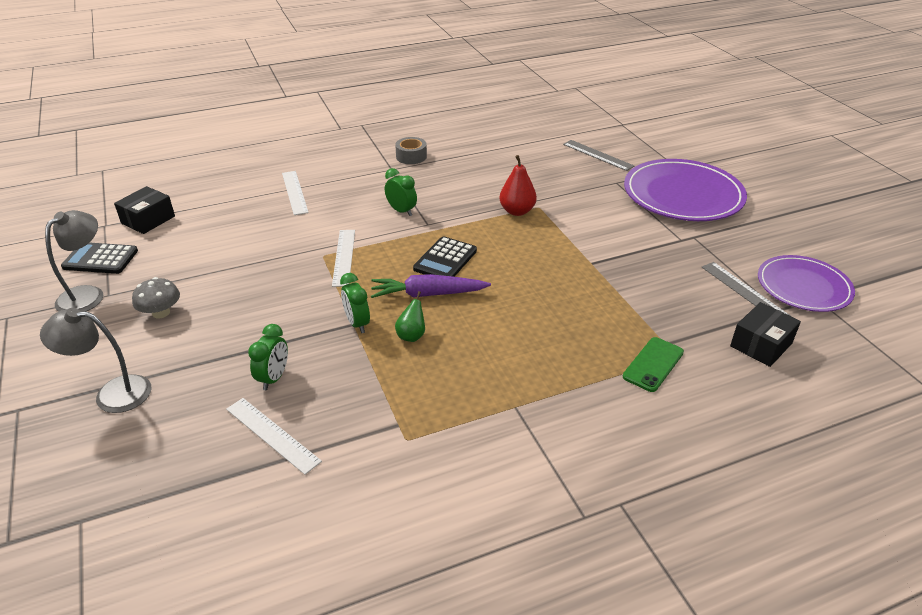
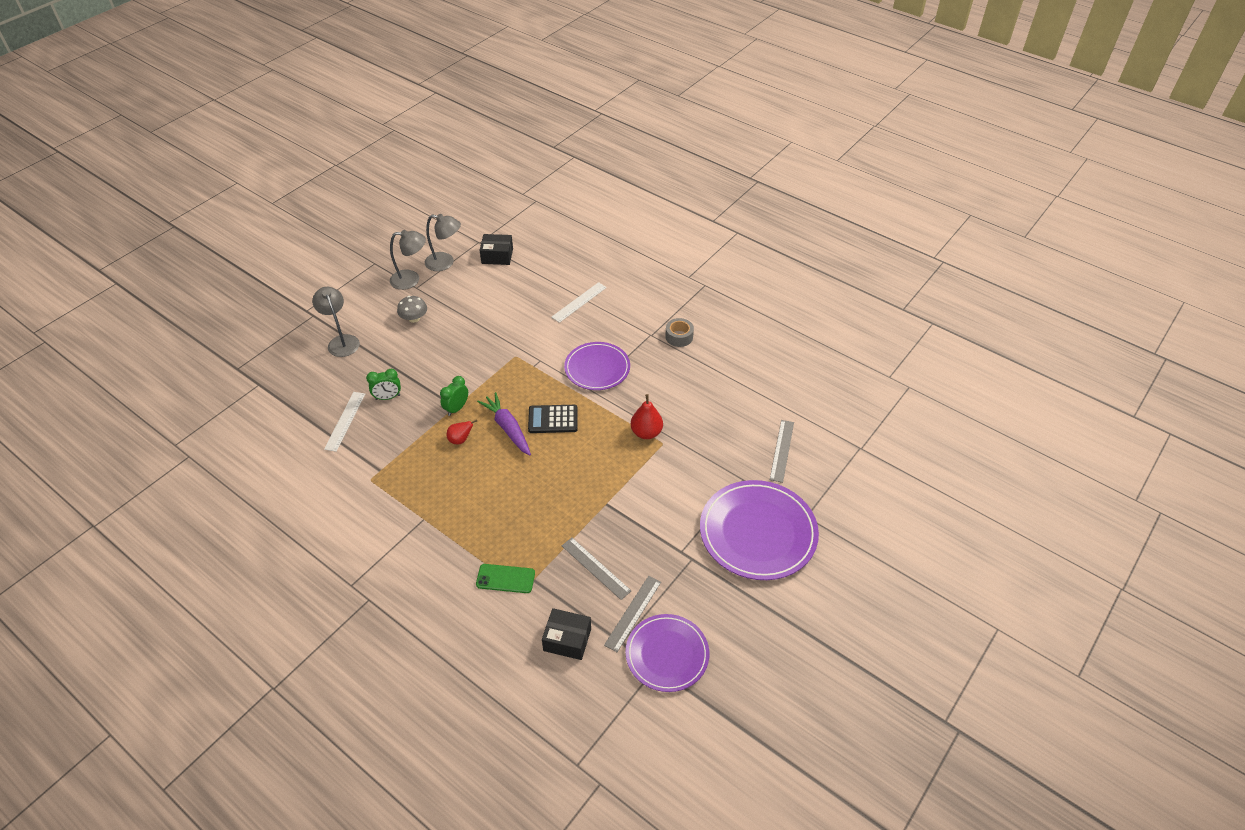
camera: 60 degrees right, 10 degrees up
(100, 259) = (445, 263): black calculator -> grey lamp
(344, 257) = (520, 367): white ruler -> none
(401, 211) = (597, 368): green clock -> purple plate
(411, 335) = (460, 440): green pear -> red pear
(673, 296) = (595, 568): none -> grey ruler

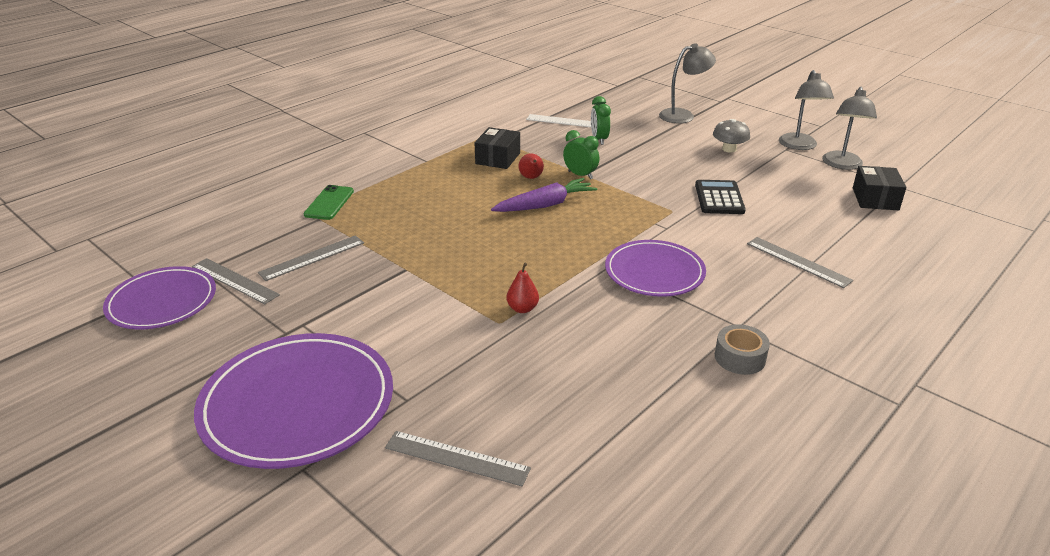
camera: 95 degrees right, 15 degrees down
(553, 419) = (556, 235): black calculator -> black calculator (719, 198)
(567, 639) = (230, 237): black box -> black box (498, 158)
(579, 302) = (798, 262): white ruler -> grey ruler
(646, 432) = (522, 309): red pear -> red pear, size x0.66

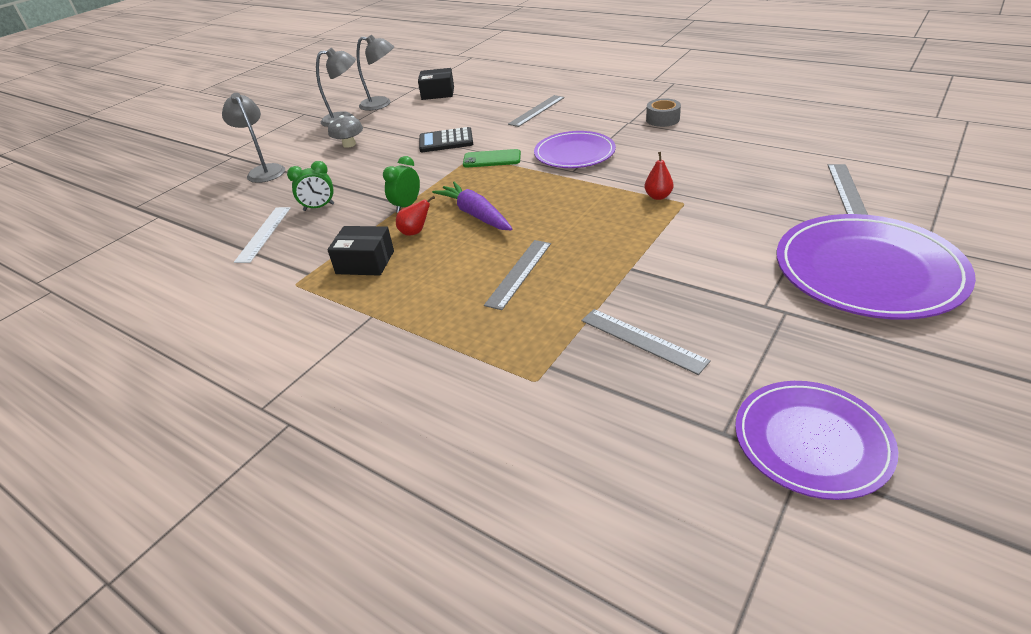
camera: 95 degrees left, 5 degrees up
(234, 281) = (725, 389): grey ruler -> grey ruler (519, 273)
(329, 203) = (505, 370): green phone -> green phone (492, 159)

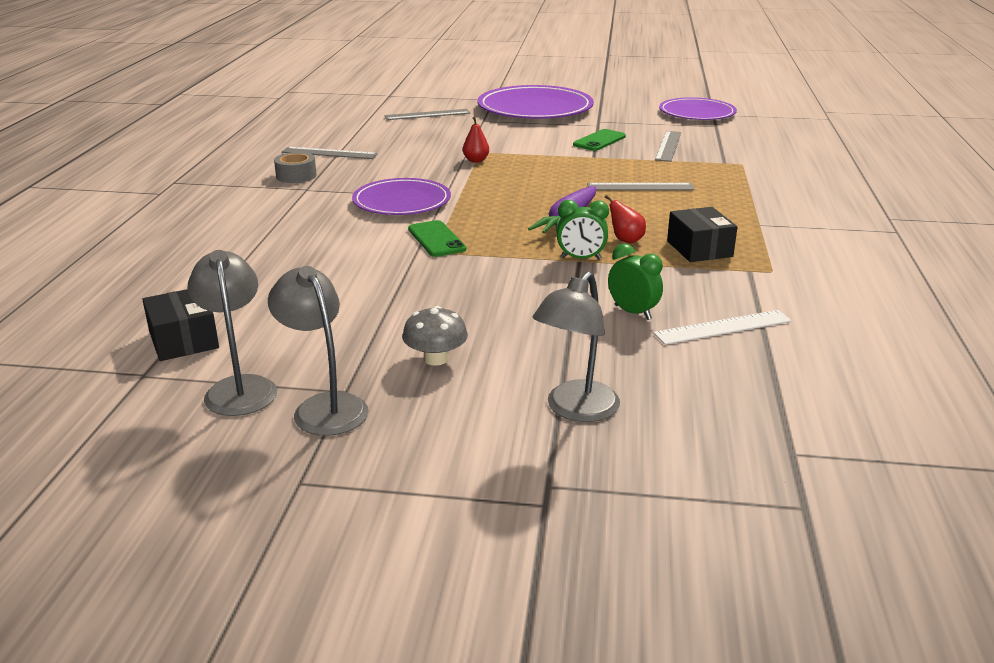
camera: 120 degrees left, 10 degrees down
(446, 141) = (394, 280): black calculator -> none
(537, 110) = (271, 242): grey ruler -> grey ruler (329, 153)
(691, 288) = (599, 141): none -> green phone

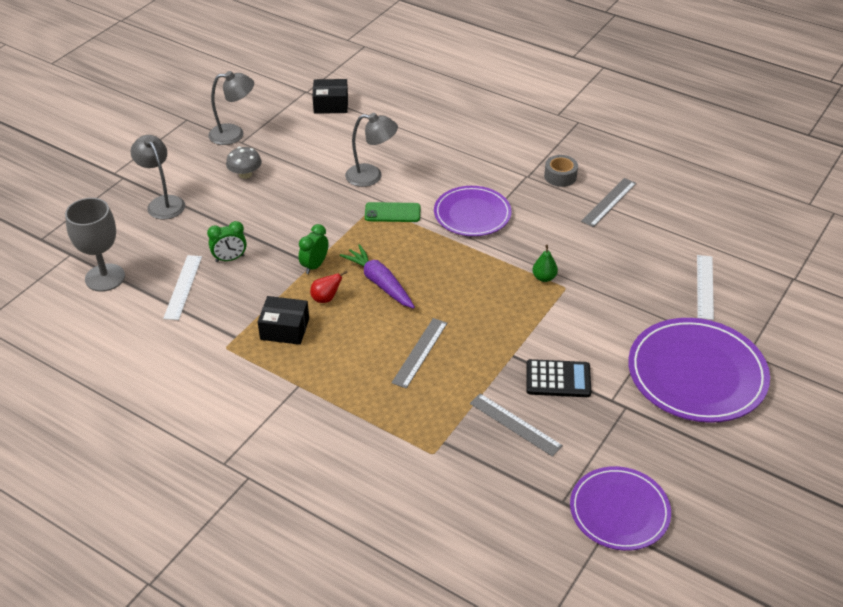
camera: 115 degrees right, 15 degrees up
(240, 387) = (271, 115): grey lamp -> grey lamp (371, 176)
(427, 114) = (705, 286): grey ruler -> white ruler
(476, 160) = (544, 278): red pear -> green pear
(599, 141) = (558, 379): green phone -> black calculator
(791, 395) = (105, 278): none -> grey goblet

